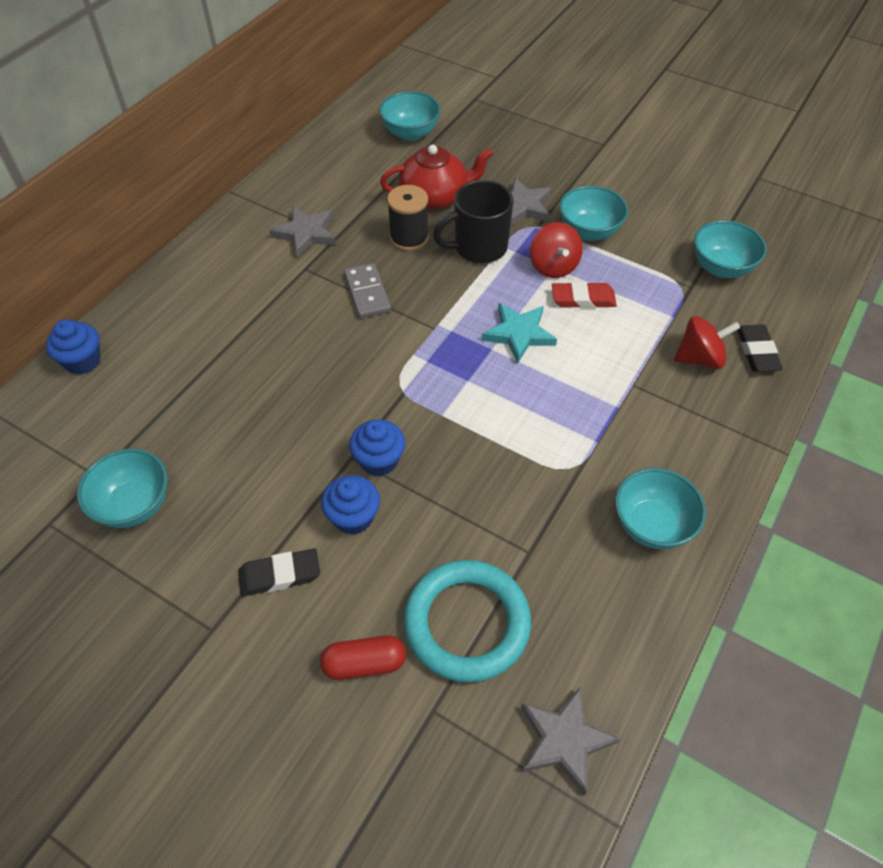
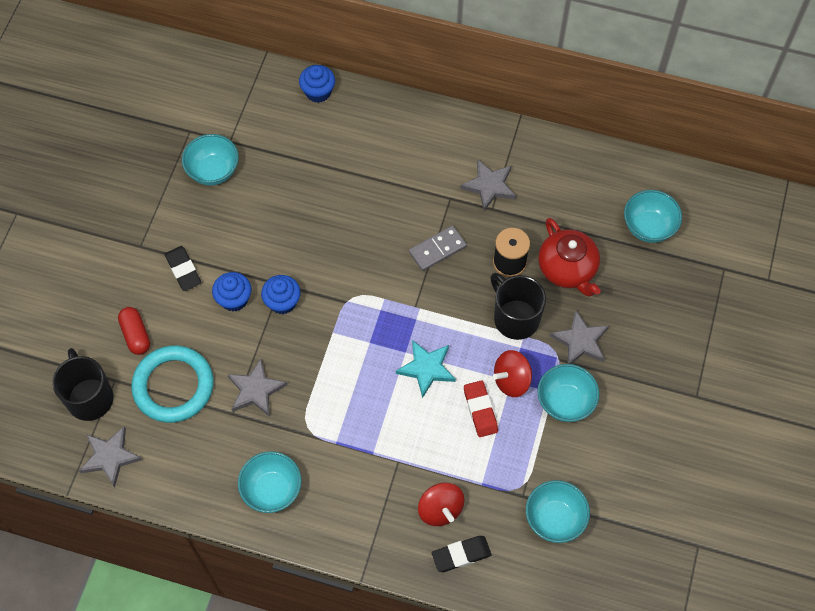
camera: 75 degrees right, 10 degrees up
(452, 757) = (90, 397): none -> black mug
(501, 517) = (256, 390): none -> grey star

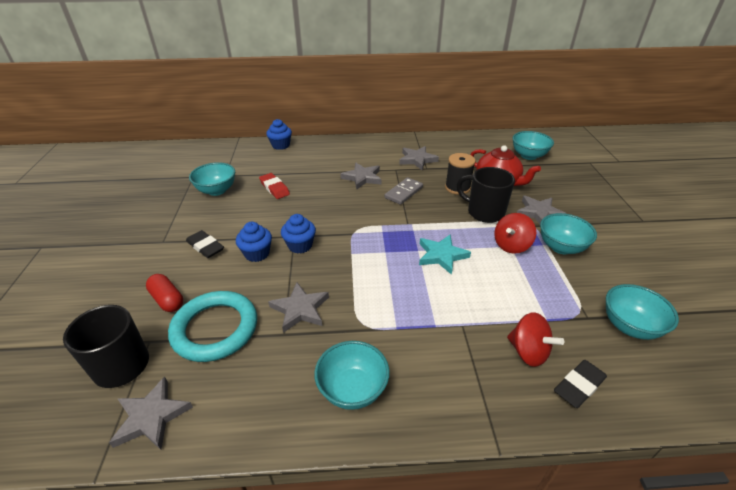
camera: 20 degrees left, 25 degrees down
(399, 202) = (362, 178): none -> grey star
(480, 410) = (503, 269): red eraser -> red eraser (274, 188)

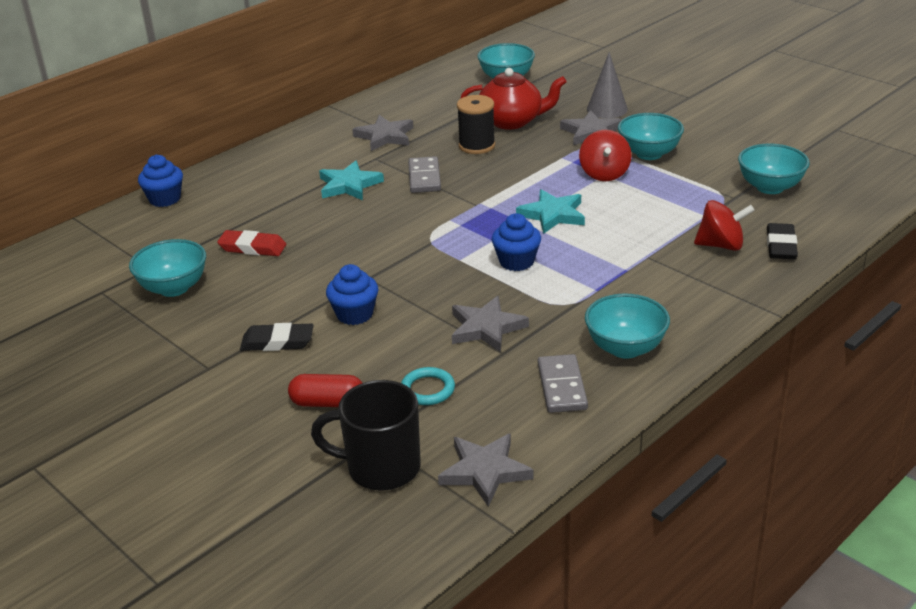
camera: 40 degrees left, 5 degrees down
(215, 329) = (428, 389): turquoise ring -> turquoise ring, size x0.47
(276, 388) = (561, 386): none -> grey domino
(300, 245) = (391, 282): blue cupcake -> blue cupcake (516, 262)
(362, 178) = (349, 185): grey star -> turquoise star
(484, 212) = (538, 157): black mug -> none
(570, 202) = (607, 109): none -> grey cone

